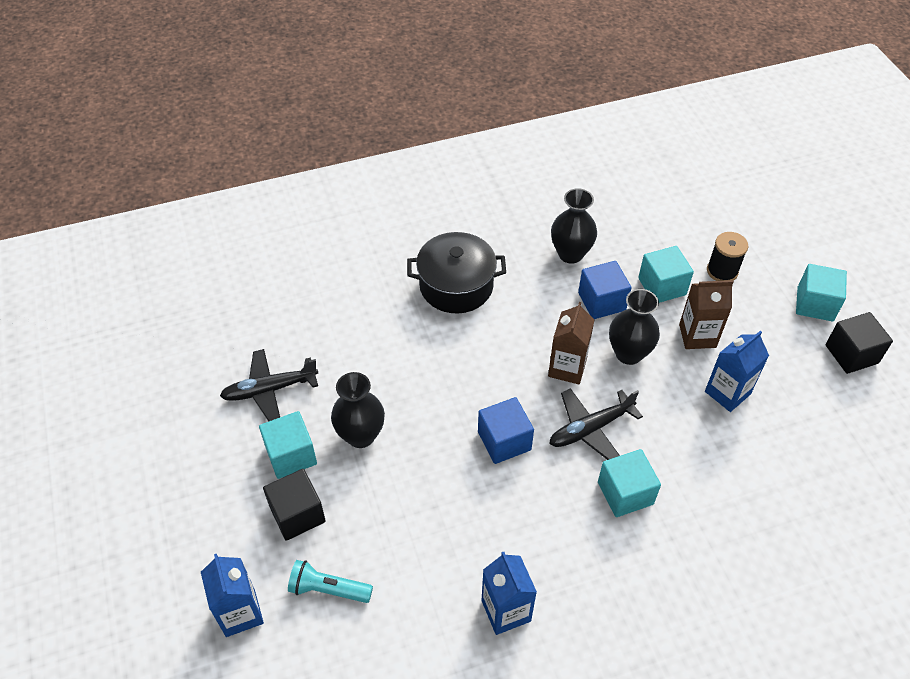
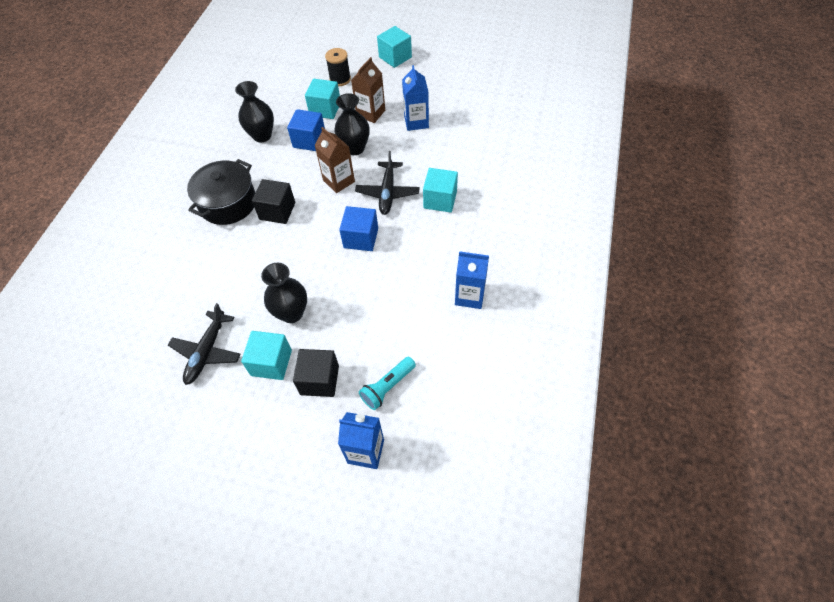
camera: 55 degrees left, 5 degrees up
(851, 354) = (436, 62): black cube -> black cube (277, 211)

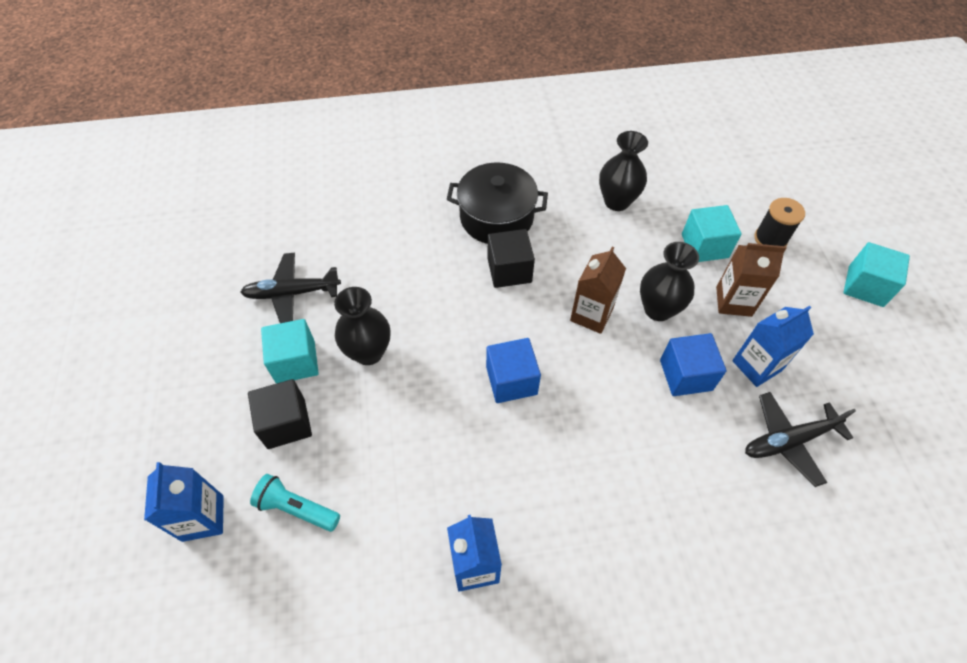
camera: 65 degrees right, 0 degrees up
(309, 140) = (639, 253): blue cube -> blue cube (685, 375)
(388, 192) = (604, 381): black plane -> black plane (789, 440)
(440, 200) = (628, 457): turquoise cube -> none

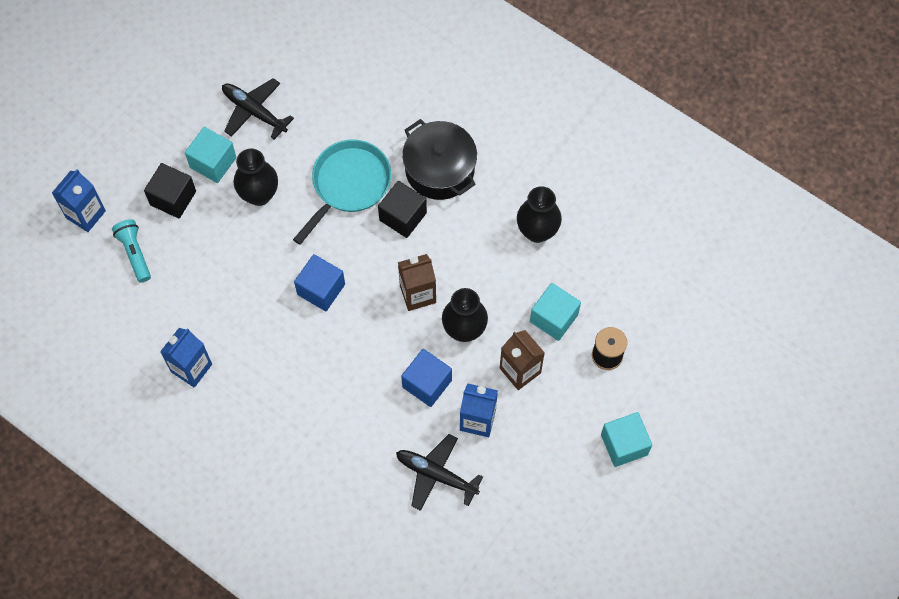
camera: 45 degrees right, 10 degrees up
(438, 283) = (348, 184): none -> turquoise pan

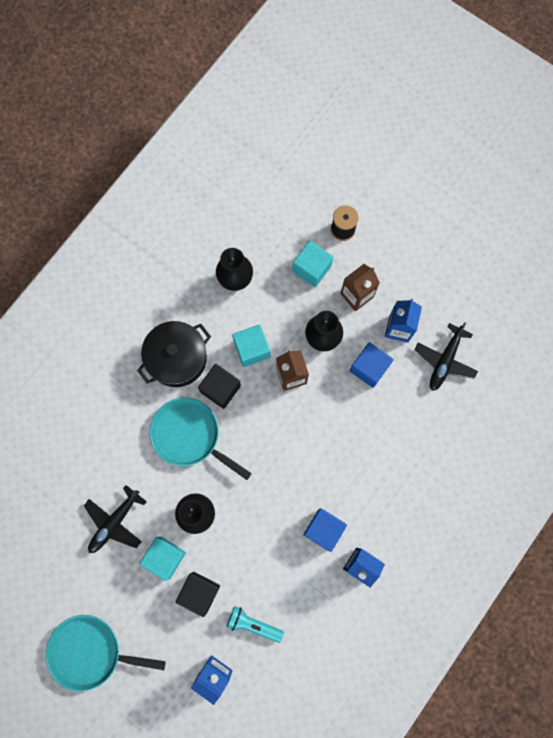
camera: 90 degrees left, 10 degrees up
(119, 93) = (90, 651): none -> turquoise pan
(134, 253) = (253, 624): turquoise flashlight -> turquoise flashlight turned 45 degrees clockwise
(321, 289) = (287, 456): blue cube -> blue cube (324, 529)
(624, 444) = (415, 219): turquoise cube -> turquoise cube (252, 349)

